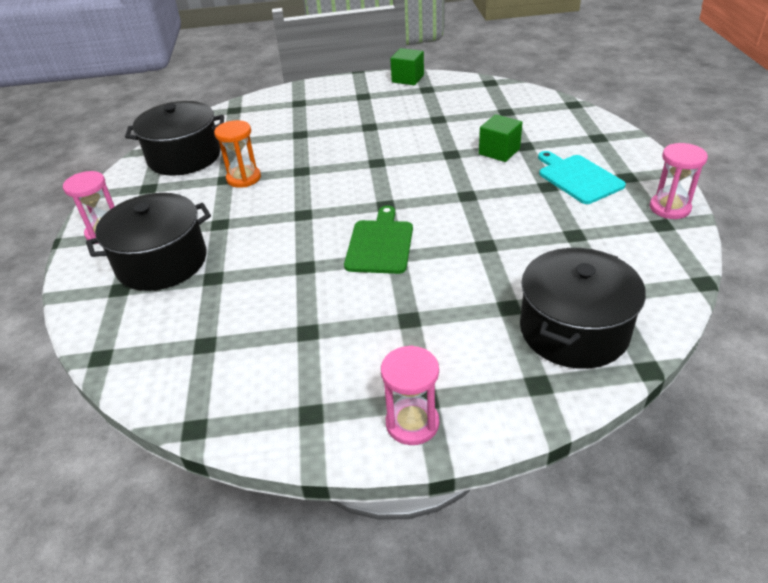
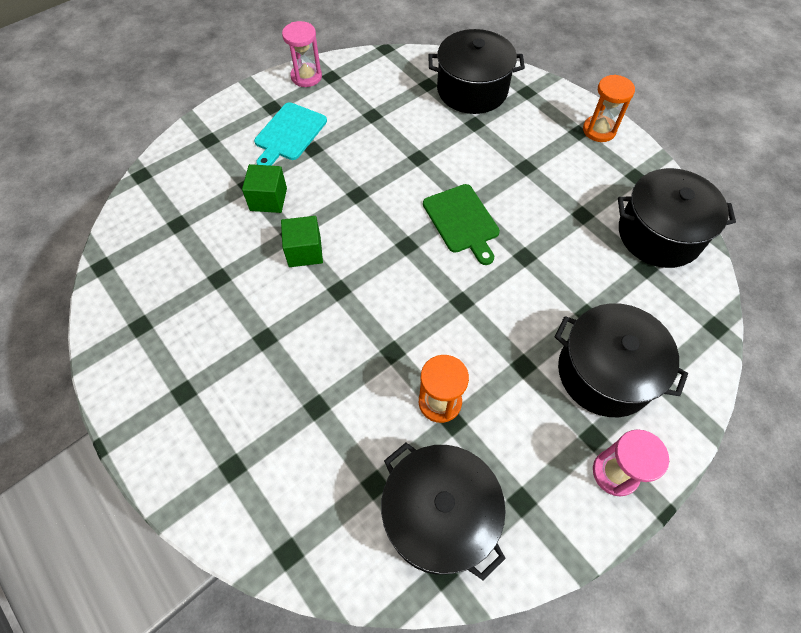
camera: 125 degrees left, 20 degrees up
(223, 381) = (659, 234): none -> black pot
(380, 244) = (462, 221): green cutting board -> green cutting board turned 90 degrees counterclockwise
(408, 79) = (112, 364): green cube -> green cube (304, 251)
(412, 423) = (599, 130): pink hourglass -> orange hourglass

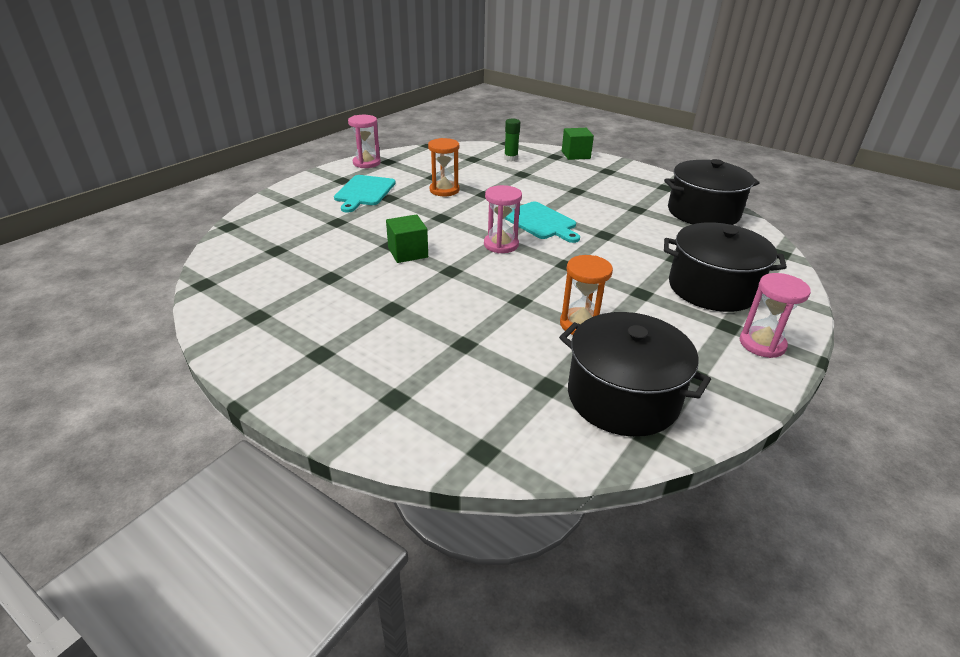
camera: 15 degrees left, 25 degrees down
(268, 199) = (360, 228): green cube -> green cube (575, 155)
(404, 255) = (501, 245): none -> pink hourglass
(462, 221) = (541, 222): green cutting board -> turquoise cutting board
(472, 90) = (511, 158): black pot -> green glue stick
(599, 130) = (622, 169): orange hourglass -> orange hourglass (444, 190)

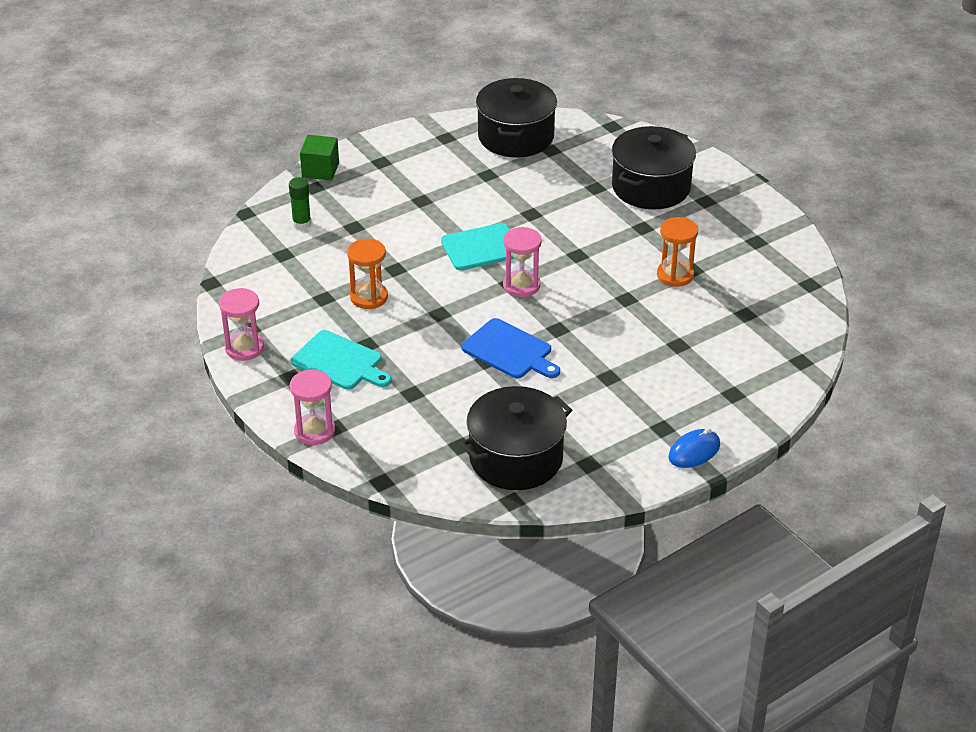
camera: 70 degrees left, 5 degrees up
(284, 382) = (694, 451): none -> blue mouse
(408, 252) = (509, 351): green cube -> blue cutting board
(622, 397) = (769, 283): black pot -> black pot (516, 458)
(762, 344) = (733, 195): pink hourglass -> pink hourglass (314, 431)

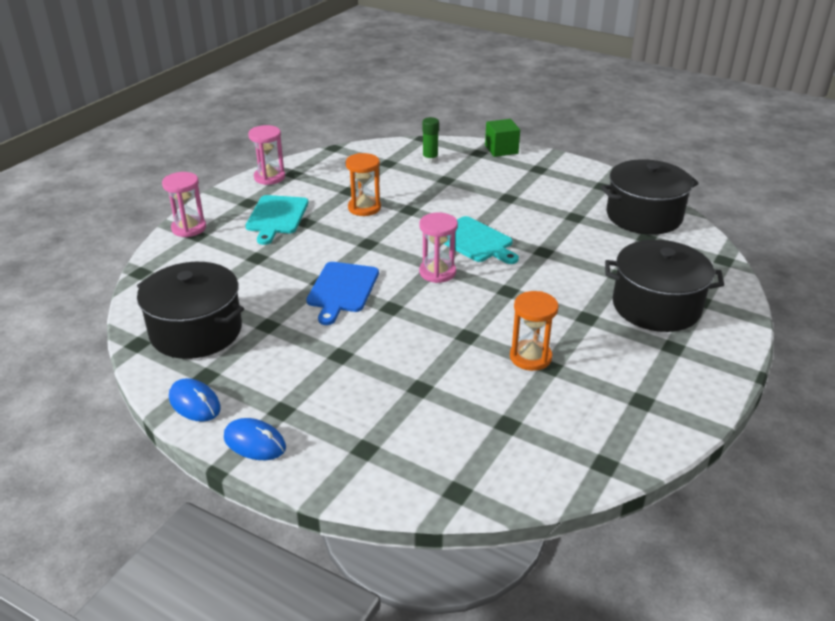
camera: 65 degrees right, 5 degrees down
(624, 477) = (194, 403): none -> blue mouse

